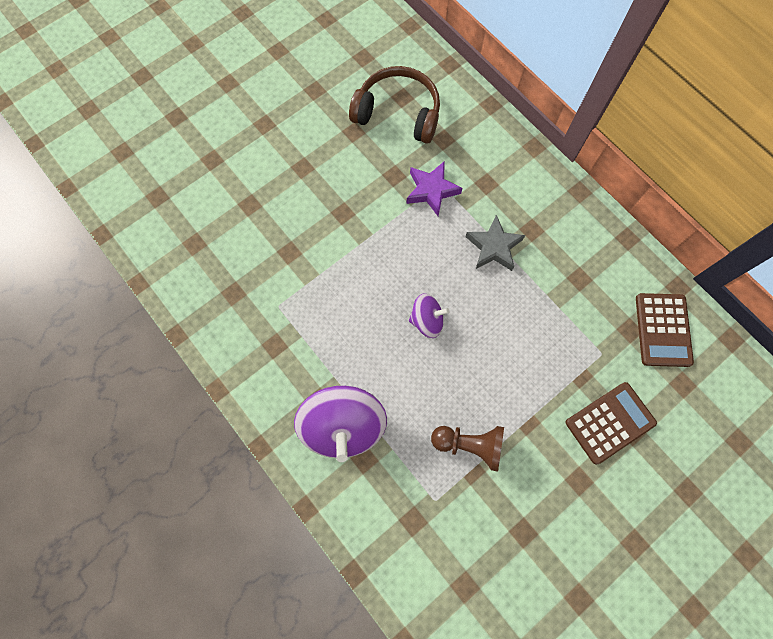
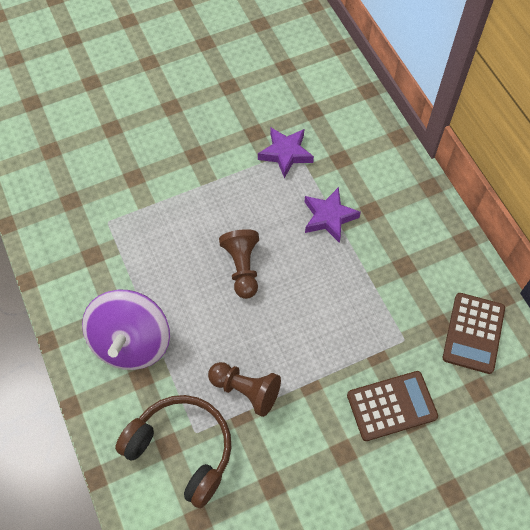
camera: 15 degrees right, 10 degrees down
(398, 113) = (277, 79): brown headphones -> brown headphones (182, 449)
(427, 320) = (242, 268): purple spinning top -> brown pawn
(493, 247) = (329, 217): grey star -> purple star

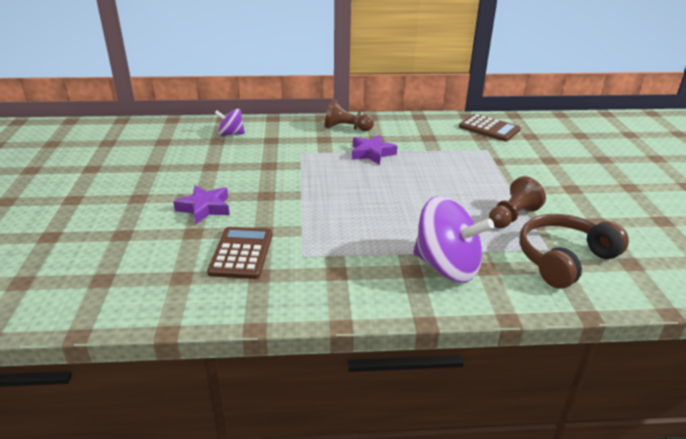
camera: 70 degrees left, 30 degrees down
(242, 268) = (396, 196): brown pawn -> brown pawn (346, 128)
(285, 154) = (301, 157): purple star -> purple star (205, 208)
(307, 70) = (231, 134): none -> purple spinning top
(391, 406) = (537, 164): brown calculator -> brown calculator (241, 253)

